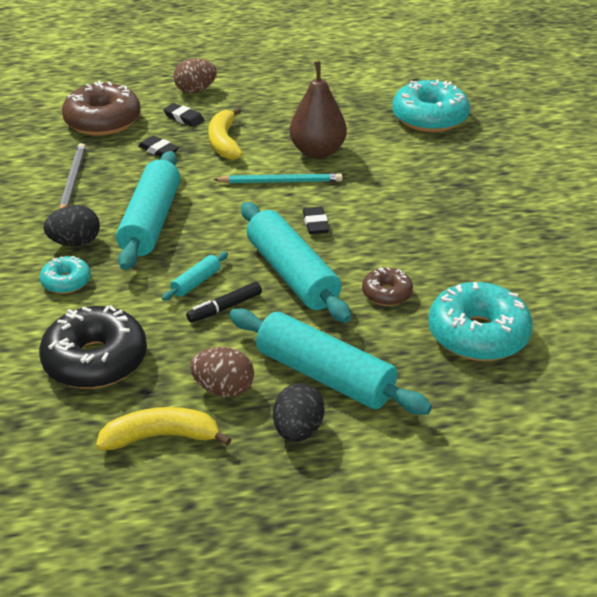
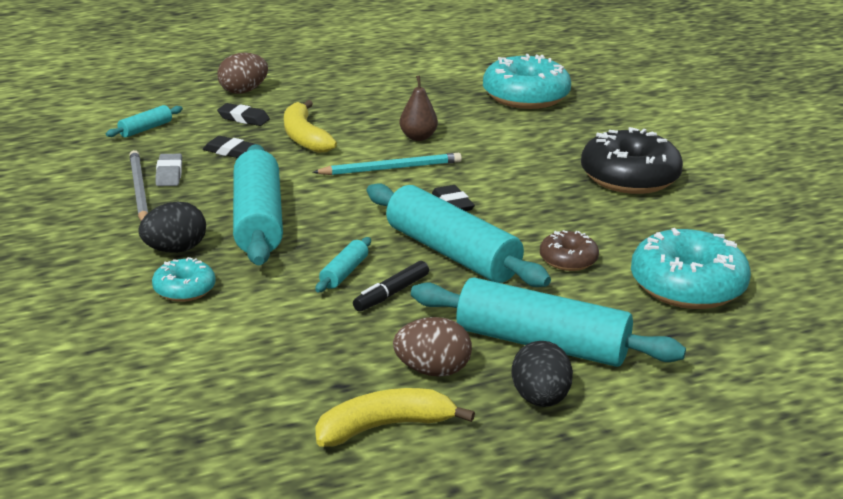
camera: 15 degrees left, 10 degrees down
(95, 360) = (263, 362): black donut -> black donut (629, 177)
(102, 168) = (169, 174): none -> grey eraser
(103, 121) = (145, 129): brown donut -> turquoise rolling pin
(317, 152) = (418, 137): brown pear -> brown pear, size x0.57

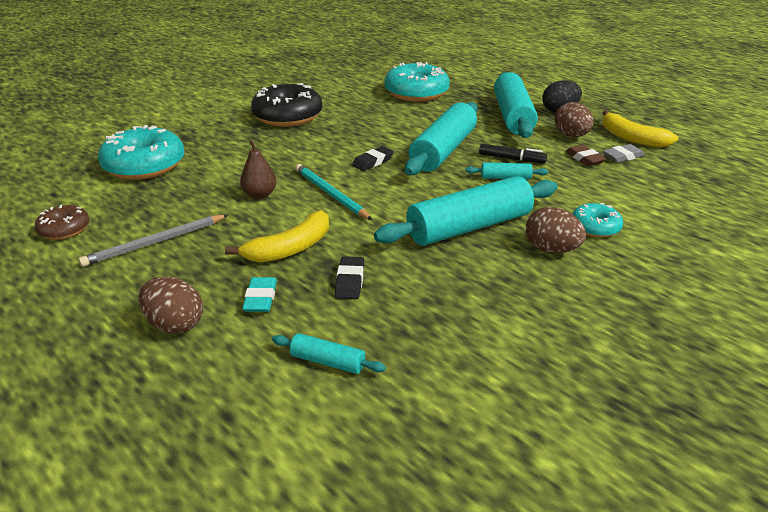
camera: 110 degrees left, 5 degrees up
(139, 190) = (474, 306): grey pencil -> grey pencil (155, 243)
(169, 174) = (426, 301): grey eraser -> grey eraser (623, 157)
(175, 250) = (551, 249): black egg -> brown egg
(243, 118) = (260, 298): black eraser -> turquoise eraser
(349, 351) = (584, 158): none -> brown eraser
(568, 260) = (417, 120): brown donut -> brown donut (64, 229)

